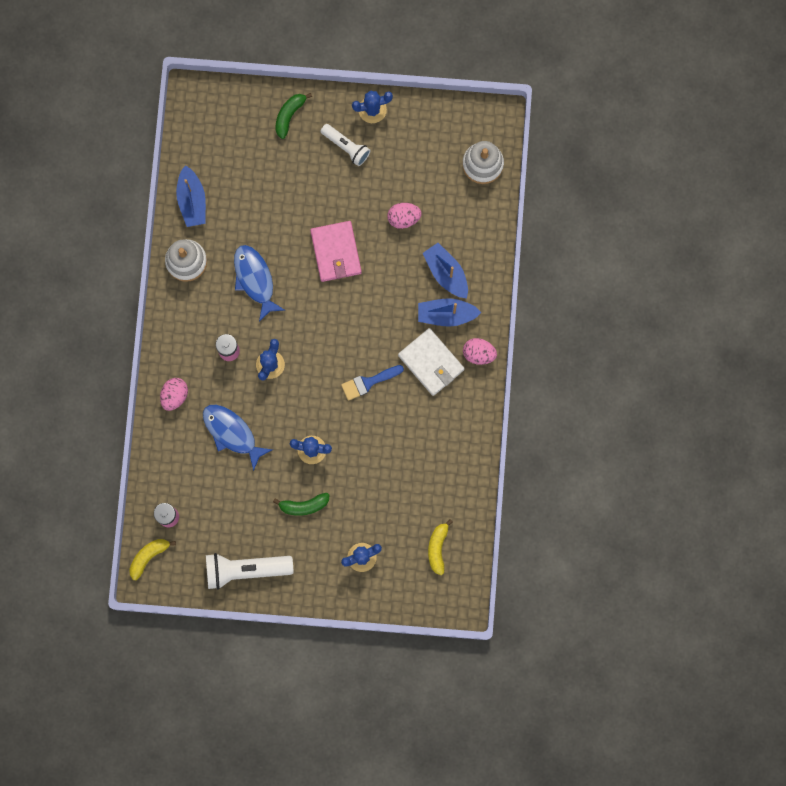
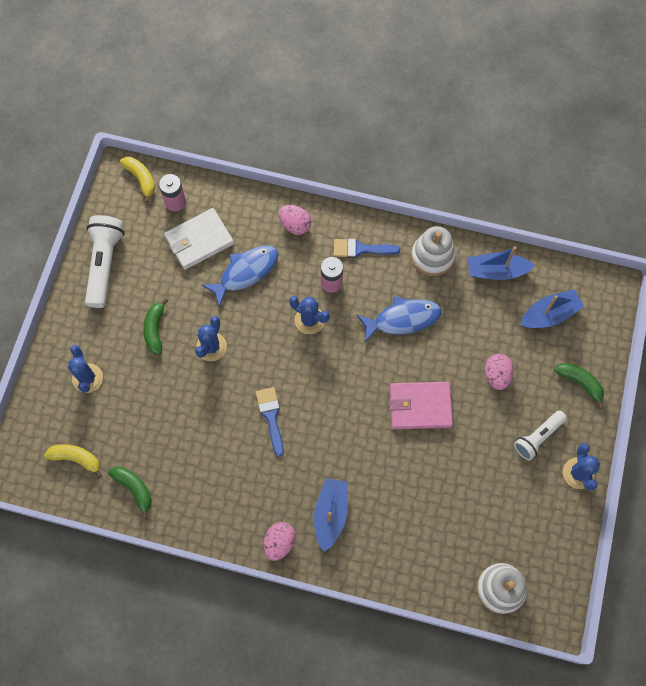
camera: 100 degrees right, 10 degrees down
(190, 329) = (361, 249): none -> blue brush
(403, 218) = (448, 486): pink egg -> pink egg (496, 375)
(431, 362) = (279, 487): white wallet -> white wallet (199, 240)
(446, 273) = (378, 522): blue boat -> blue boat (549, 314)
(455, 489) = (134, 489): none -> green banana

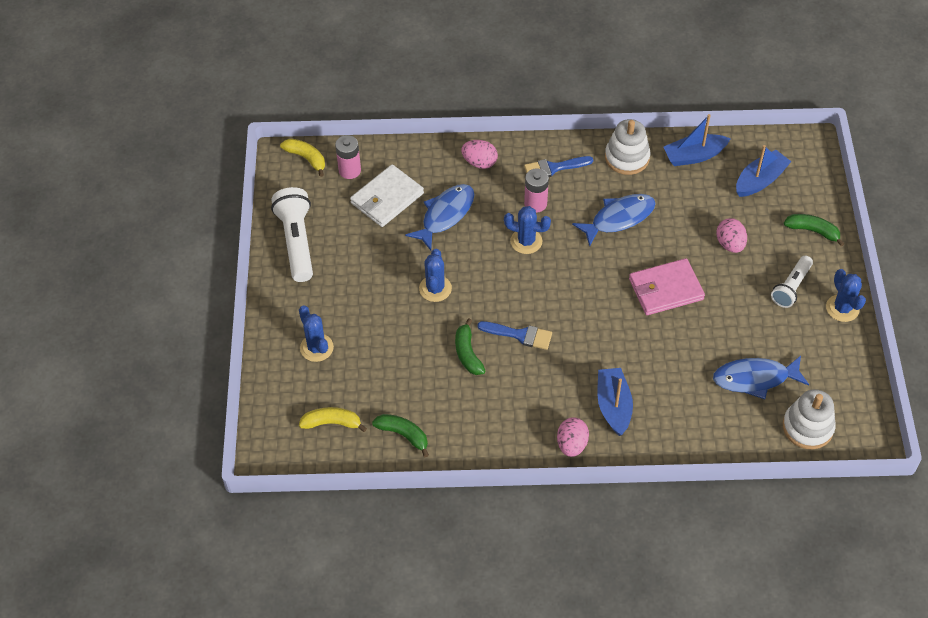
camera: 15 degrees left, 15 degrees down
(155, 329) = (371, 287): green banana -> green banana (467, 353)
(271, 416) = (520, 335): blue brush -> blue brush turned 135 degrees clockwise
(470, 524) = (755, 379): none -> blue fish

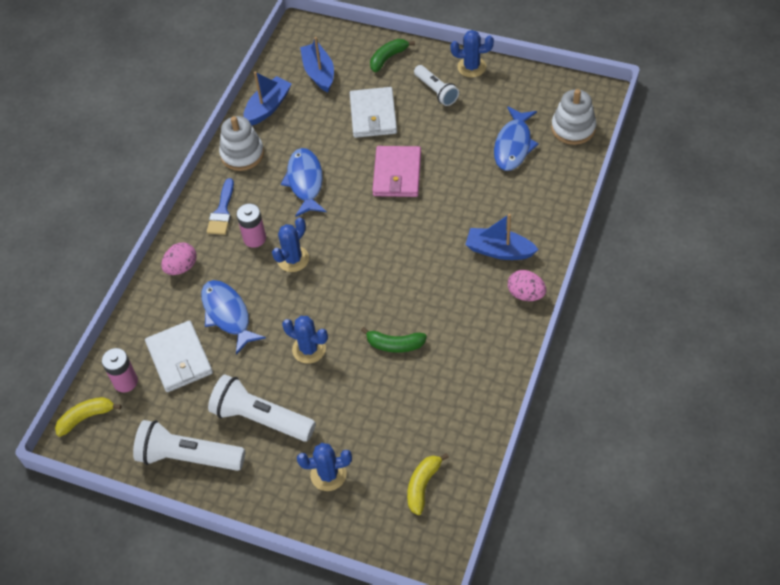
camera: 65 degrees left, 0 degrees up
(352, 279) = (261, 418): none -> white flashlight
(403, 435) = (462, 426): green banana -> none
(520, 335) = (394, 297): blue brush -> none
(694, 156) = (268, 107): blue boat -> blue boat turned 150 degrees counterclockwise
(730, 244) = (373, 115): pink egg -> white wallet

